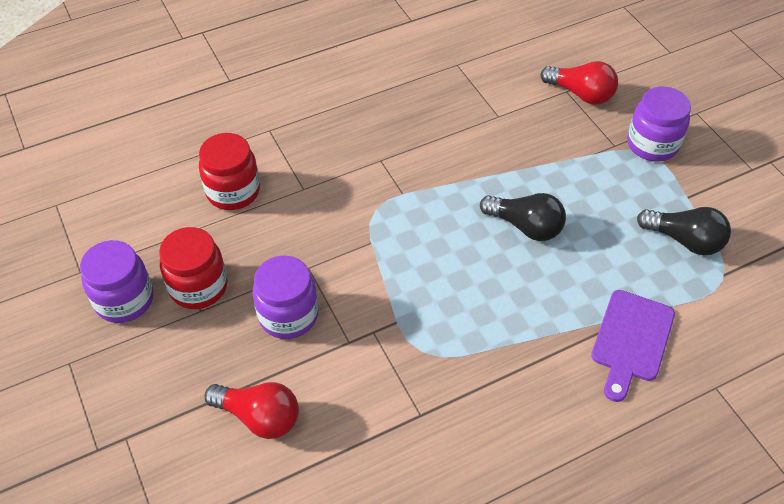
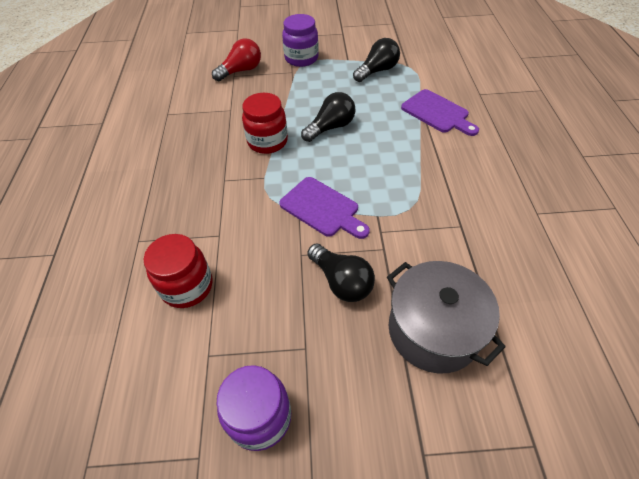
camera: 65 degrees left, 0 degrees up
(198, 287) = (278, 343): red jar -> red jar (267, 141)
(259, 417) = (433, 330): red light bulb -> grey pot
(288, 315) = (341, 281): purple jar -> black light bulb
(382, 264) = (322, 208): none -> purple cutting board

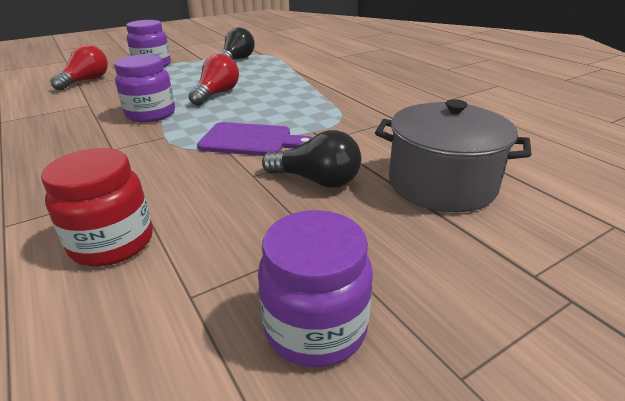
camera: 30 degrees left, 20 degrees down
(267, 141) = (151, 114): red jar -> purple jar
(331, 127) = (217, 94): black light bulb -> red light bulb
(437, 113) = (312, 70): purple cutting board -> none

